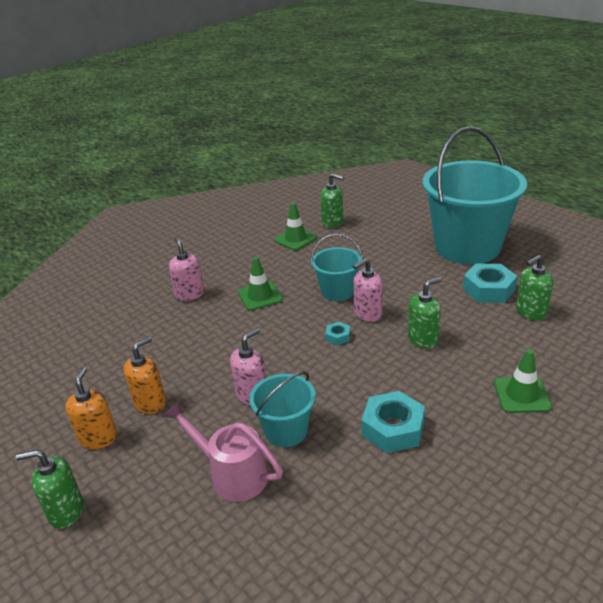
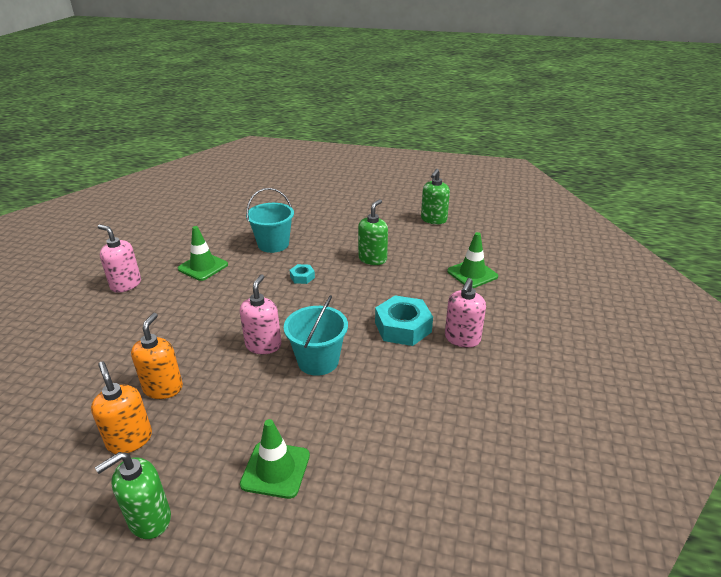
camera: 35 degrees left, 0 degrees up
(231, 474) = (298, 413): pink watering can -> none
(295, 239) = (199, 214): green traffic cone -> green traffic cone (275, 469)
(333, 222) = (224, 194): green soap dispenser -> none
(367, 314) = (313, 254): pink soap dispenser -> pink soap dispenser (462, 339)
(467, 247) = (352, 188): turquoise bucket -> none
(488, 289) = (392, 212): turquoise nut -> none

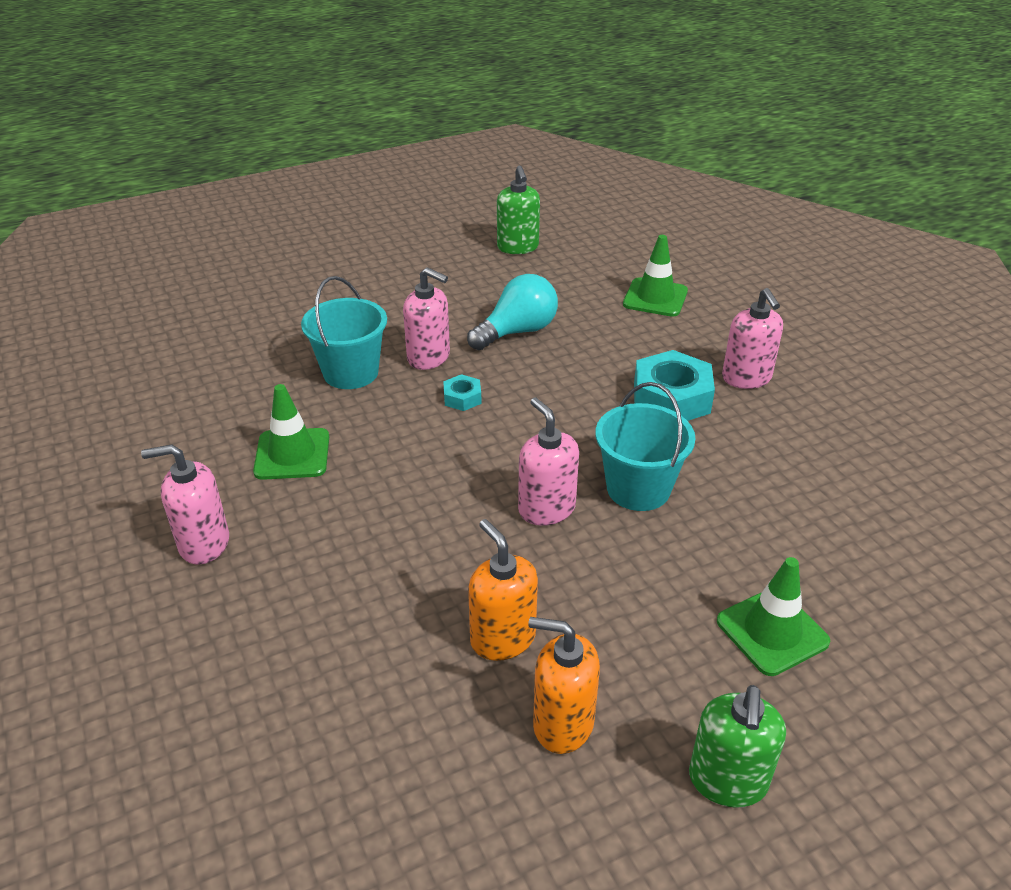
camera: 40 degrees left, 5 degrees up
(315, 253) = (429, 357): none -> pink soap dispenser
(372, 259) = (517, 331): green soap dispenser -> turquoise light bulb

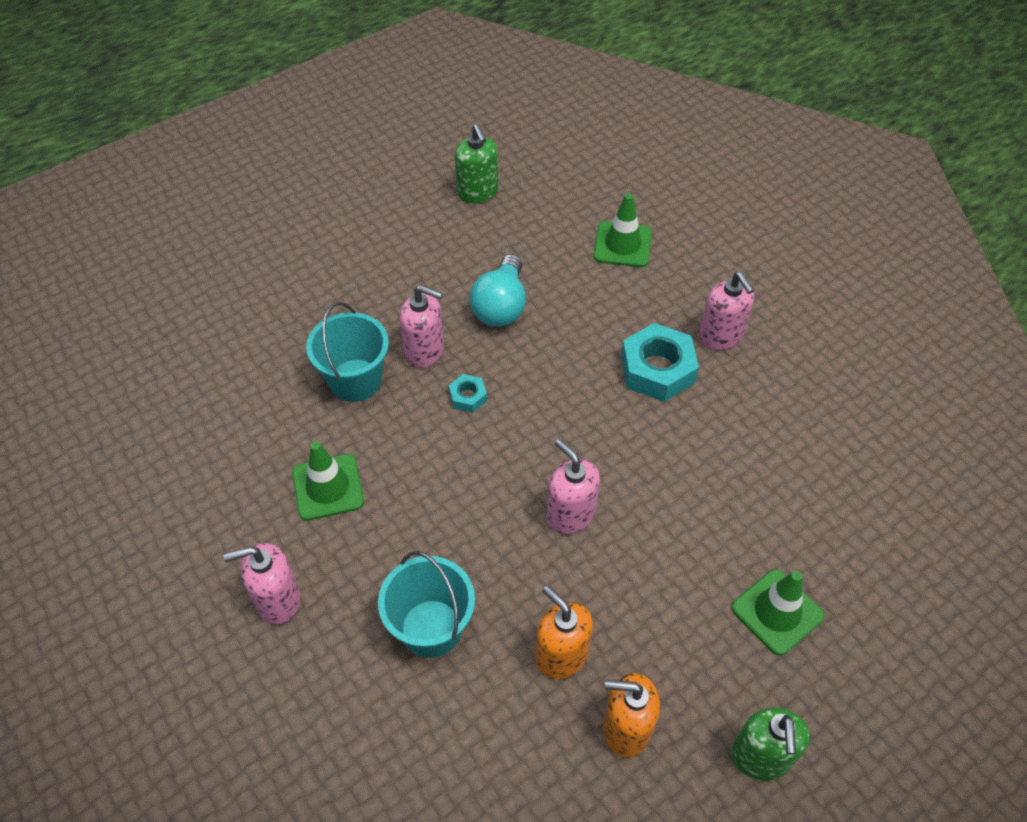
camera: 10 degrees left, 15 degrees up
(517, 331) = (501, 306): turquoise light bulb -> turquoise light bulb turned 150 degrees clockwise
(638, 489) = (645, 480): turquoise bucket -> turquoise bucket (431, 628)

